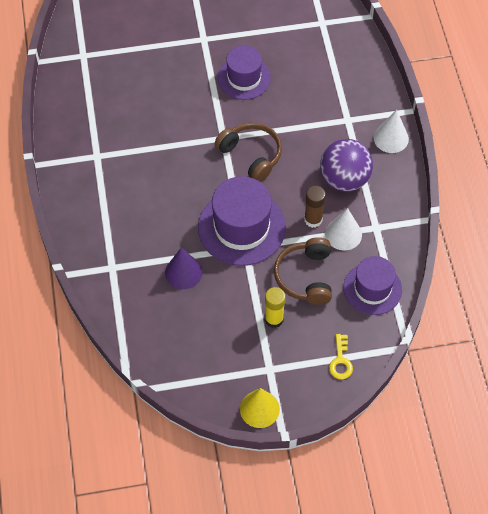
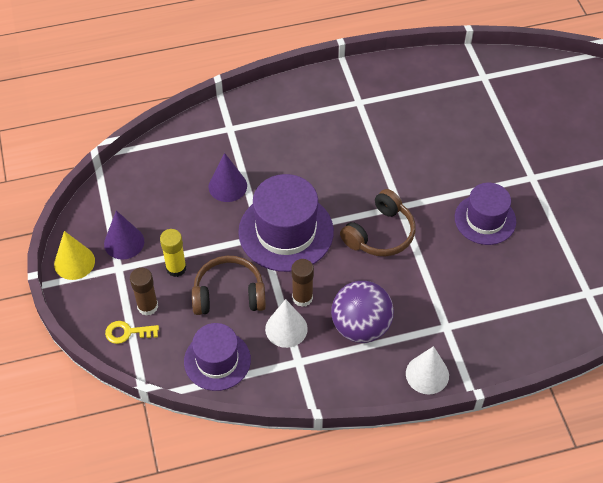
camera: 85 degrees right, 5 degrees down
(240, 364) = (124, 242): none -> purple cone
(314, 344) = (147, 306): none -> brown glue stick

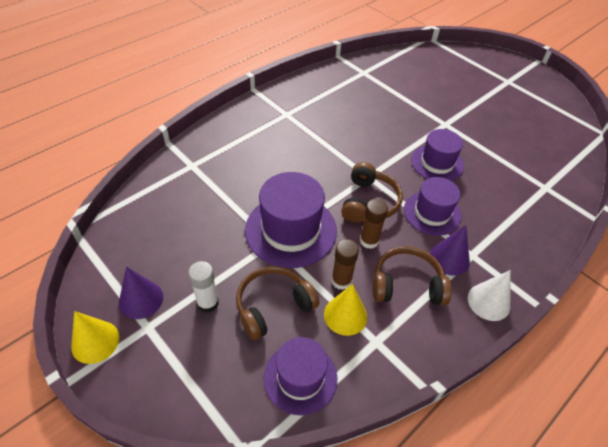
camera: 30 degrees left, 5 degrees down
(127, 332) = (190, 392): yellow key -> none
(147, 306) = (198, 354): brown glue stick -> brown glue stick (369, 241)
(176, 268) = (208, 303): yellow glue stick -> white glue stick
(227, 186) = (216, 211): purple cone -> purple cone (449, 258)
(286, 328) = (345, 315): white cone -> yellow cone
(361, 326) = (407, 284): purple ball -> brown headphones
(437, 270) = (432, 213): none -> purple hat

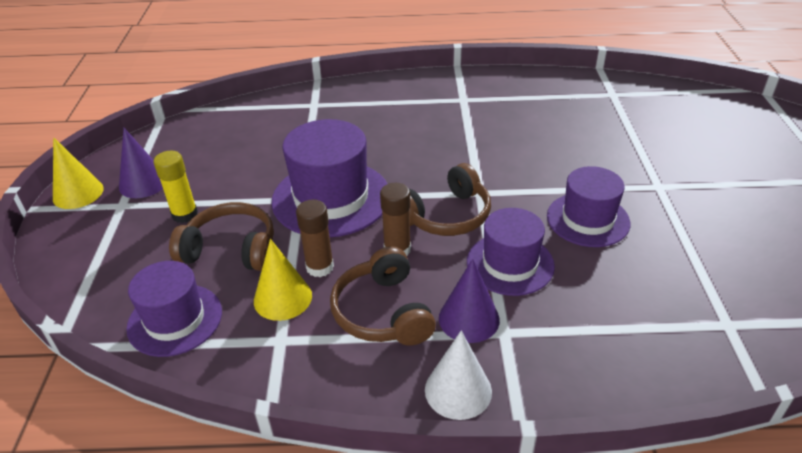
camera: 45 degrees right, 10 degrees down
(208, 303) = (185, 214): white glue stick -> yellow glue stick
(407, 284) = (383, 312): brown headphones -> brown headphones turned 150 degrees counterclockwise

